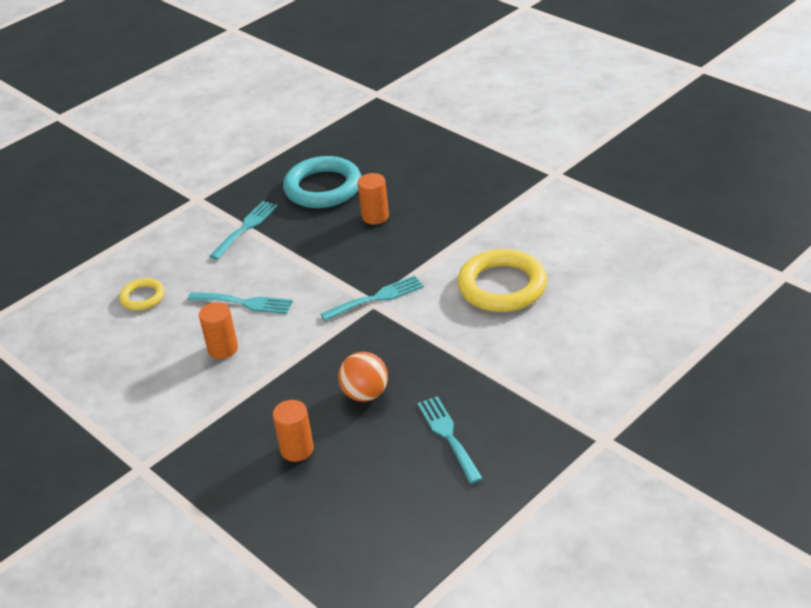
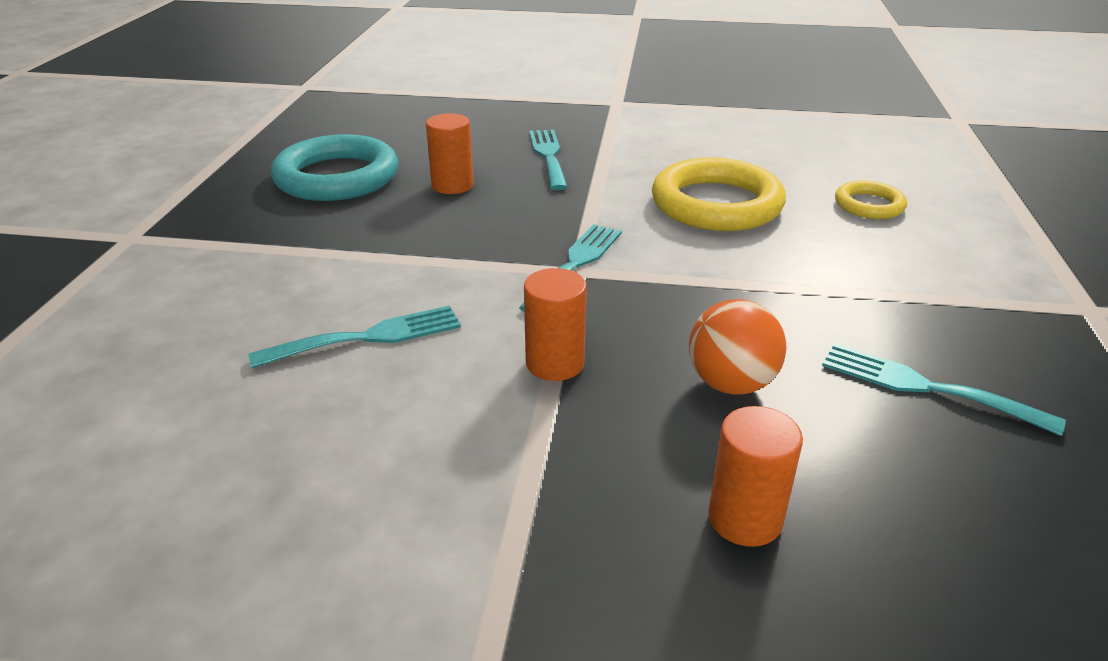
camera: 40 degrees left, 5 degrees down
(143, 297) = (145, 396): yellow ring -> yellow ring (869, 205)
(223, 349) = (403, 416): orange cylinder -> orange cylinder (555, 363)
(246, 228) = (260, 247): turquoise fork -> turquoise fork (548, 156)

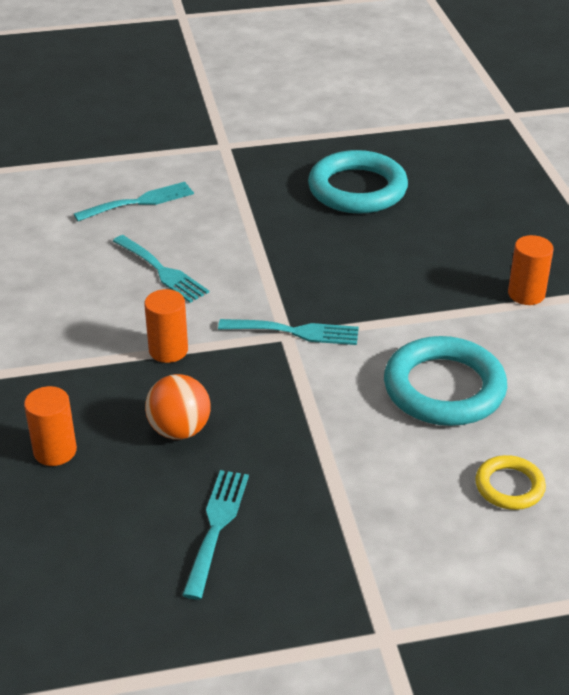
camera: 70 degrees right, 5 degrees up
(452, 185) = (381, 244): orange cylinder -> orange cylinder (526, 294)
(548, 156) = (472, 277): turquoise fork -> turquoise fork (140, 202)
(716, 204) = (444, 388): yellow ring -> turquoise ring

